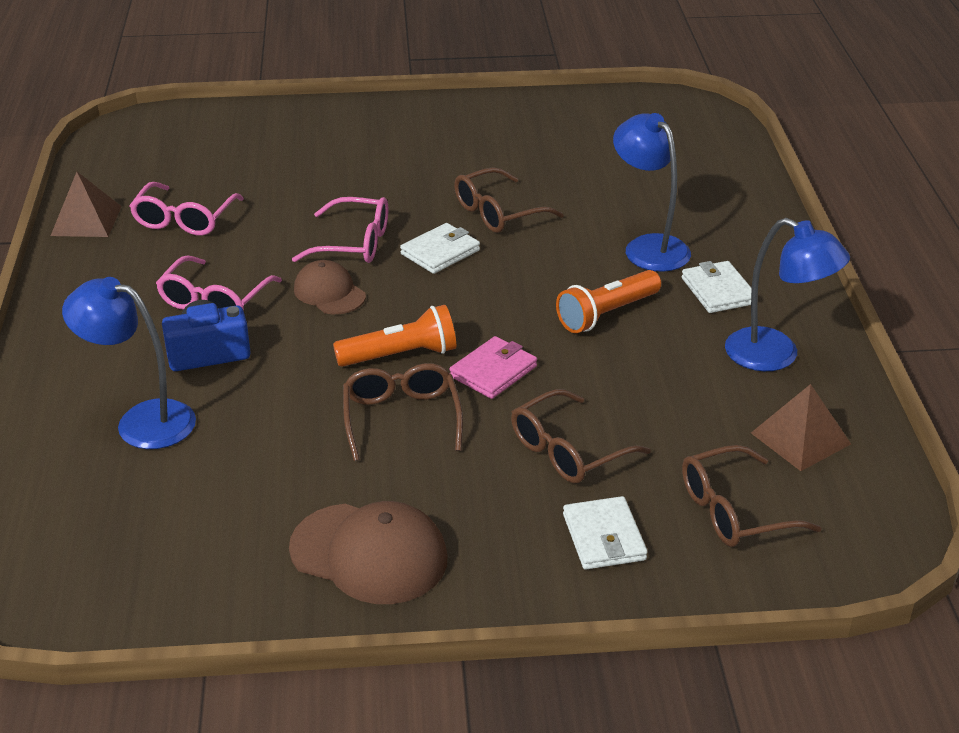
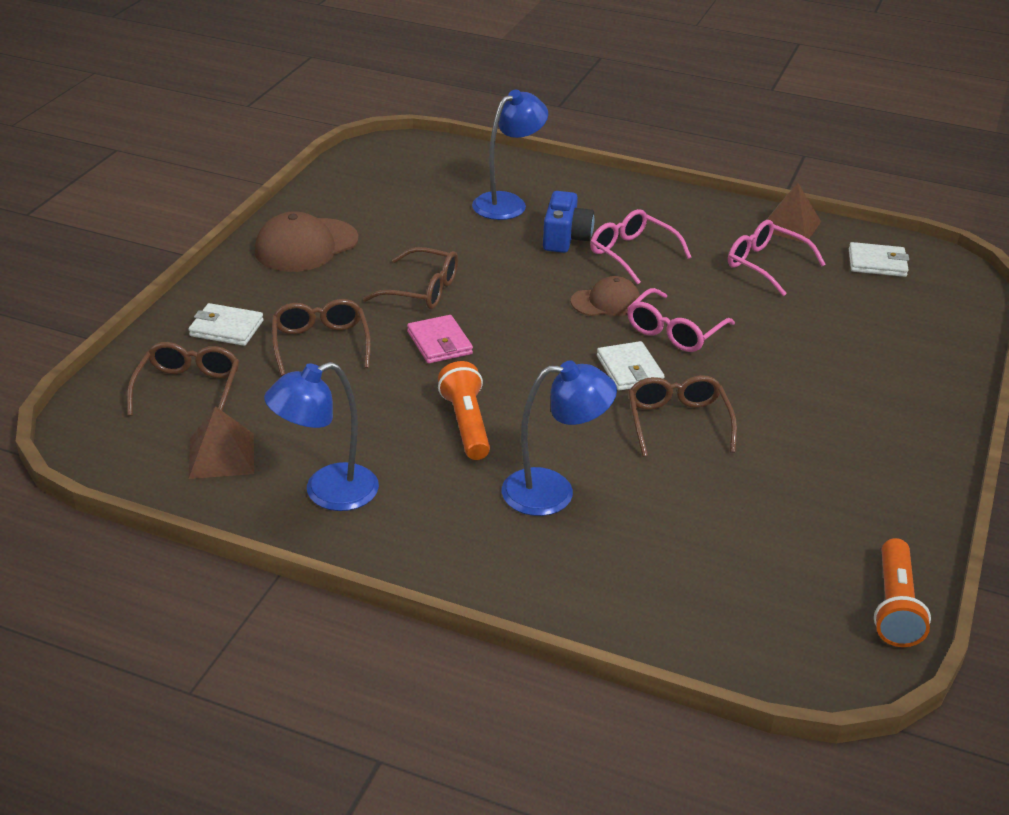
camera: 115 degrees right, 0 degrees up
(400, 355) = (495, 310): orange flashlight -> orange flashlight (894, 606)
(718, 291) = (447, 503): white wallet -> white wallet (877, 263)

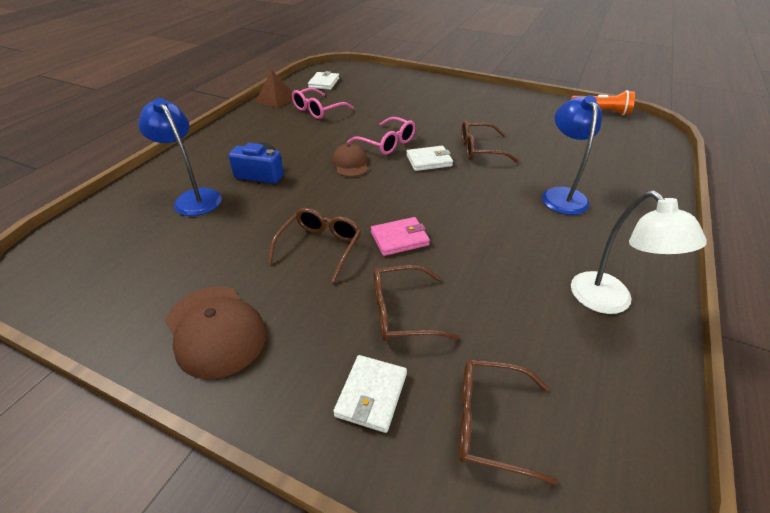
camera: 85 degrees left, 5 degrees up
(221, 455) = (591, 380): brown pyramid -> none
(327, 493) = (610, 301): blue lamp -> white lamp
(466, 424) = (502, 228): orange flashlight -> none
(632, 253) = (291, 150): pink glasses -> none

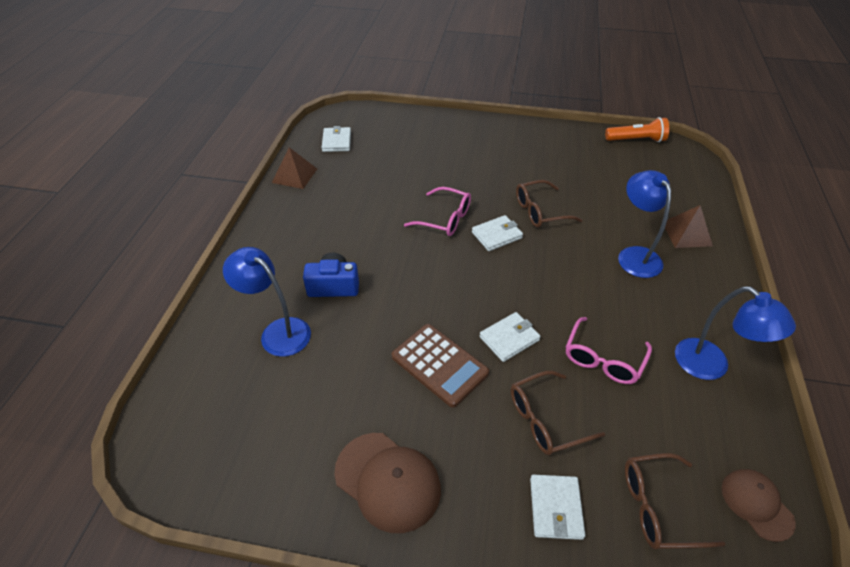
camera: 15 degrees left, 5 degrees up
(318, 110) = (349, 184): pink glasses -> pink glasses (603, 359)
(320, 247) = (439, 365): brown glasses -> brown calculator
(350, 163) = (420, 253): brown cap -> brown cap (756, 504)
(399, 239) = (509, 338): pink wallet -> white wallet
(610, 301) = (711, 366): white lamp -> blue lamp
(626, 186) = (687, 234): none -> brown pyramid

